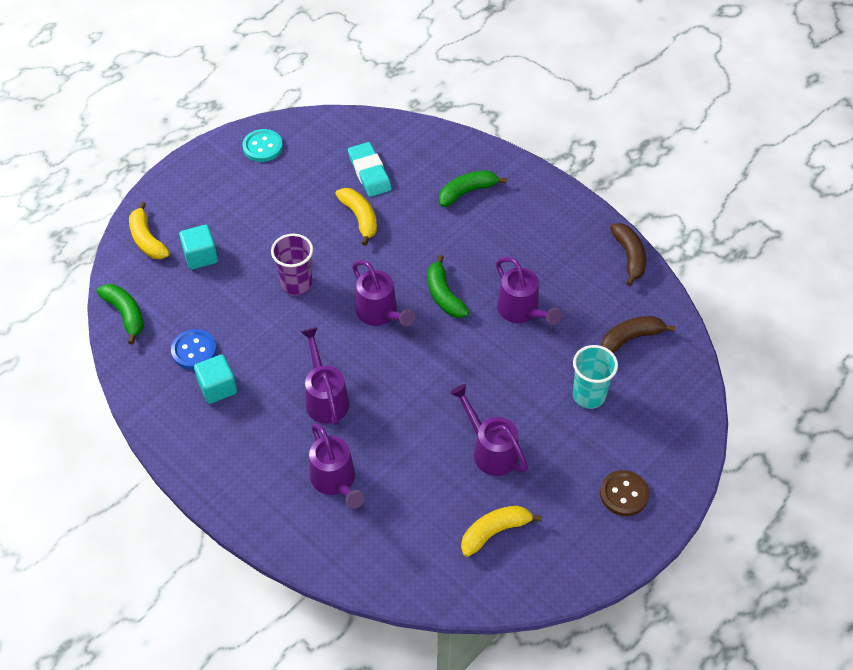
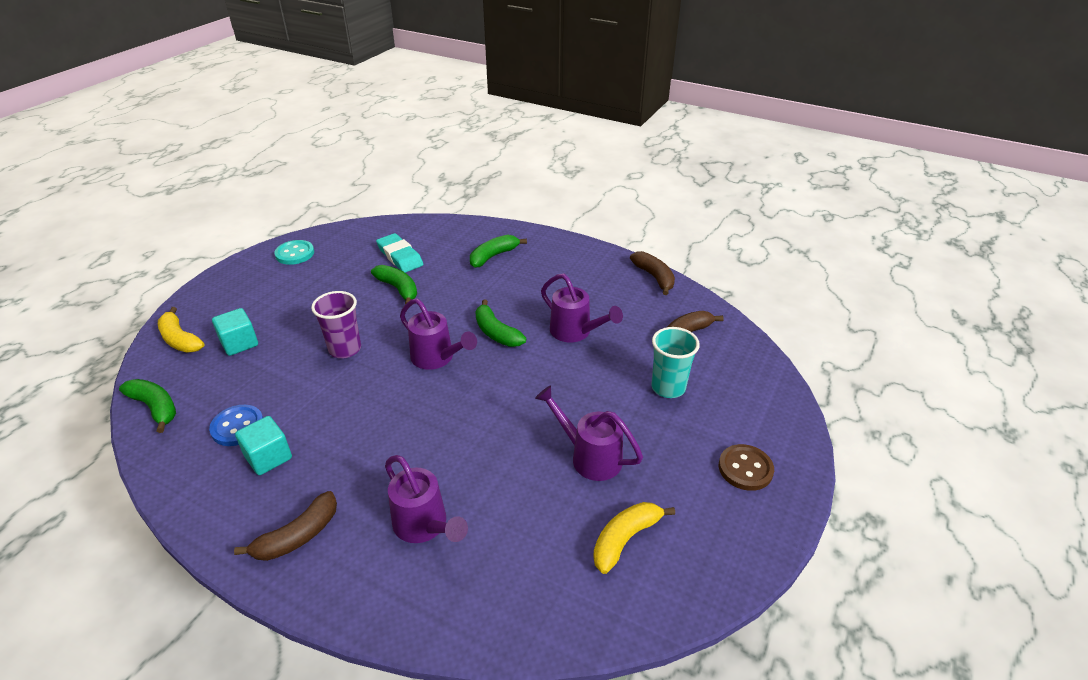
camera: 15 degrees left, 15 degrees down
(234, 466) = (297, 536): none -> brown banana
(325, 398) = (395, 443): purple watering can -> none
(360, 218) = (398, 289): yellow banana -> green banana

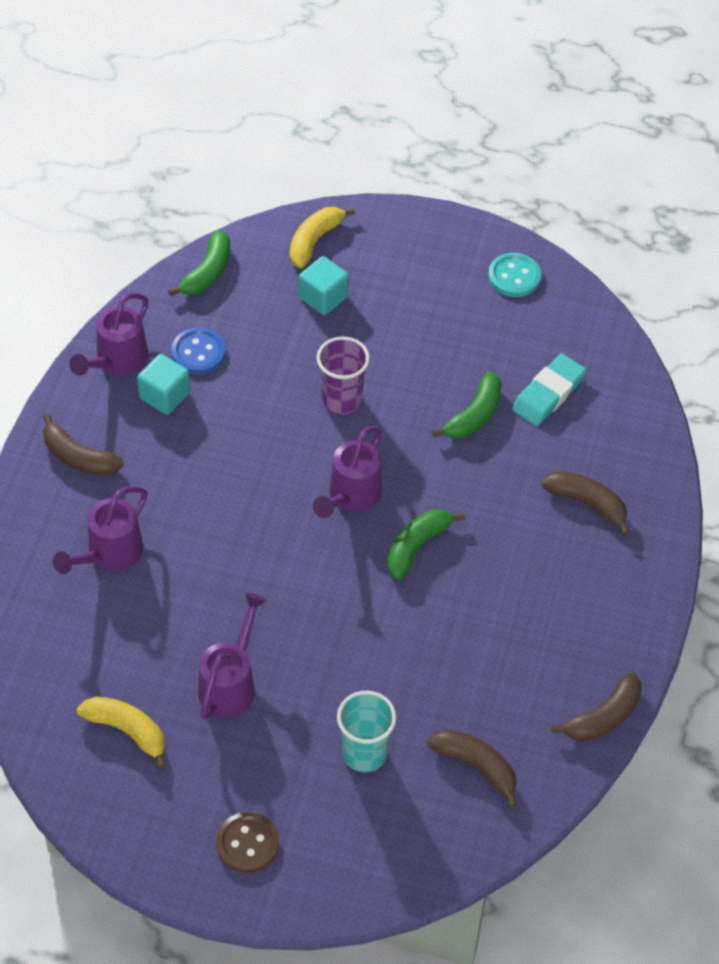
camera: 75 degrees right, 15 degrees up
(493, 256) = (588, 503): green banana -> brown banana
(575, 332) = (444, 634): purple watering can -> purple watering can (117, 361)

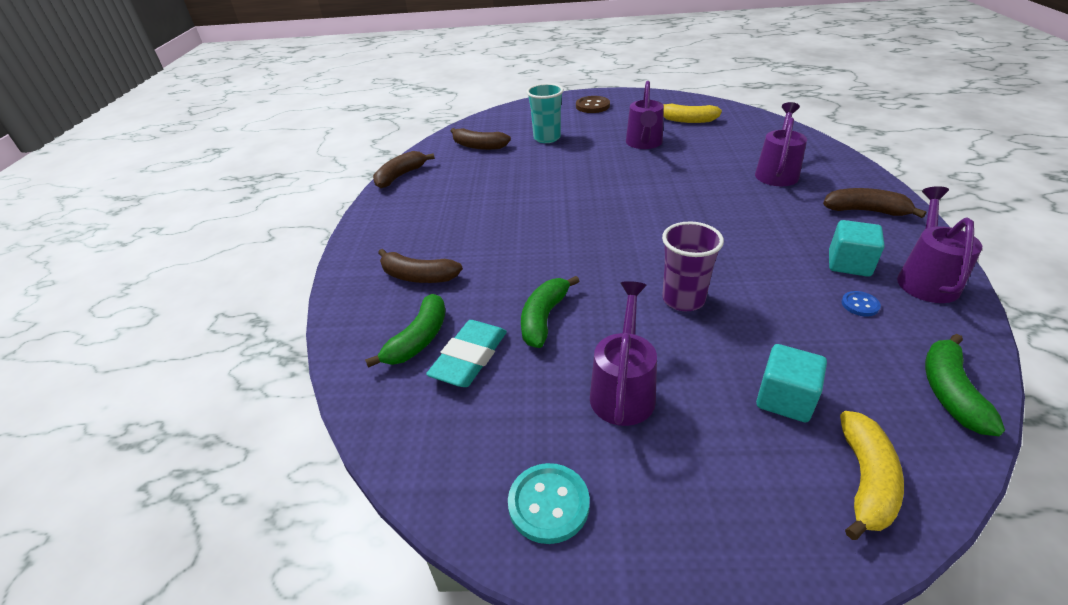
camera: 170 degrees right, 15 degrees down
(198, 353) = (860, 305): blue button -> blue button, size x0.56
(351, 496) = (627, 237): purple watering can -> purple watering can (623, 390)
(417, 546) = (557, 221): green banana -> green banana (418, 339)

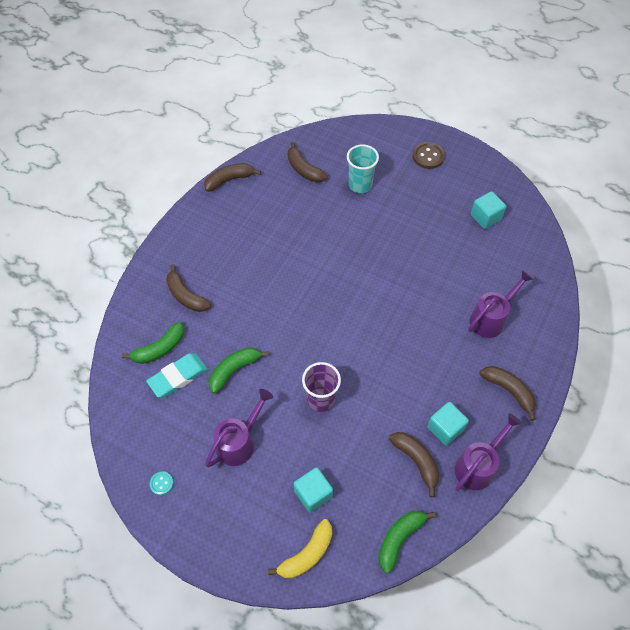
camera: 25 degrees right, 20 degrees up
(548, 504) = (161, 483): turquoise button -> turquoise button, size x0.56
(644, 143) = (426, 231): purple watering can -> none
(687, 120) = (485, 217): yellow banana -> turquoise cube
(860, 305) = (416, 461): blue button -> brown banana

